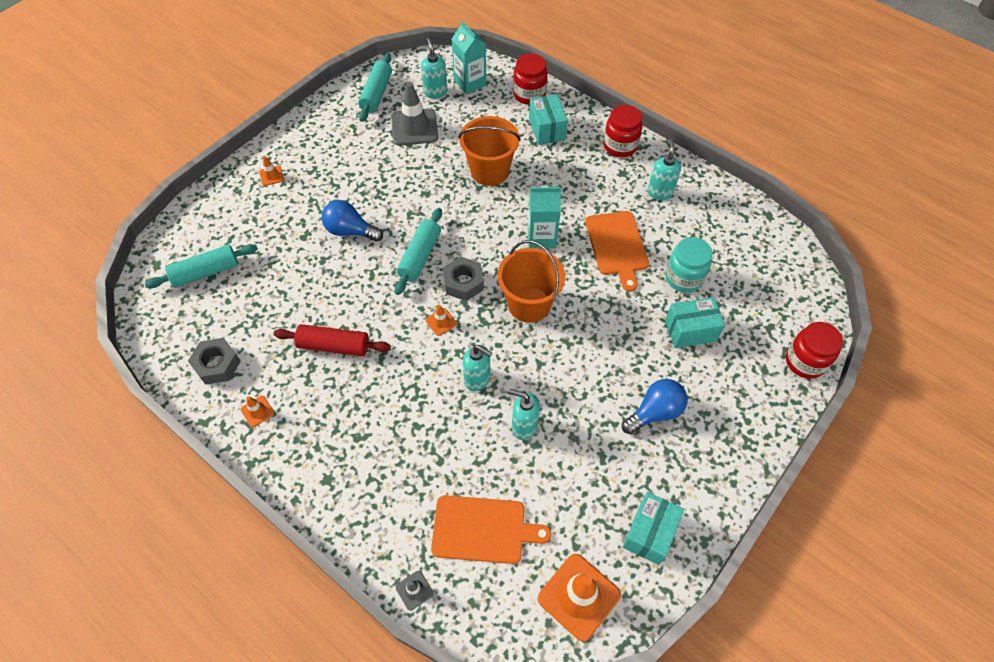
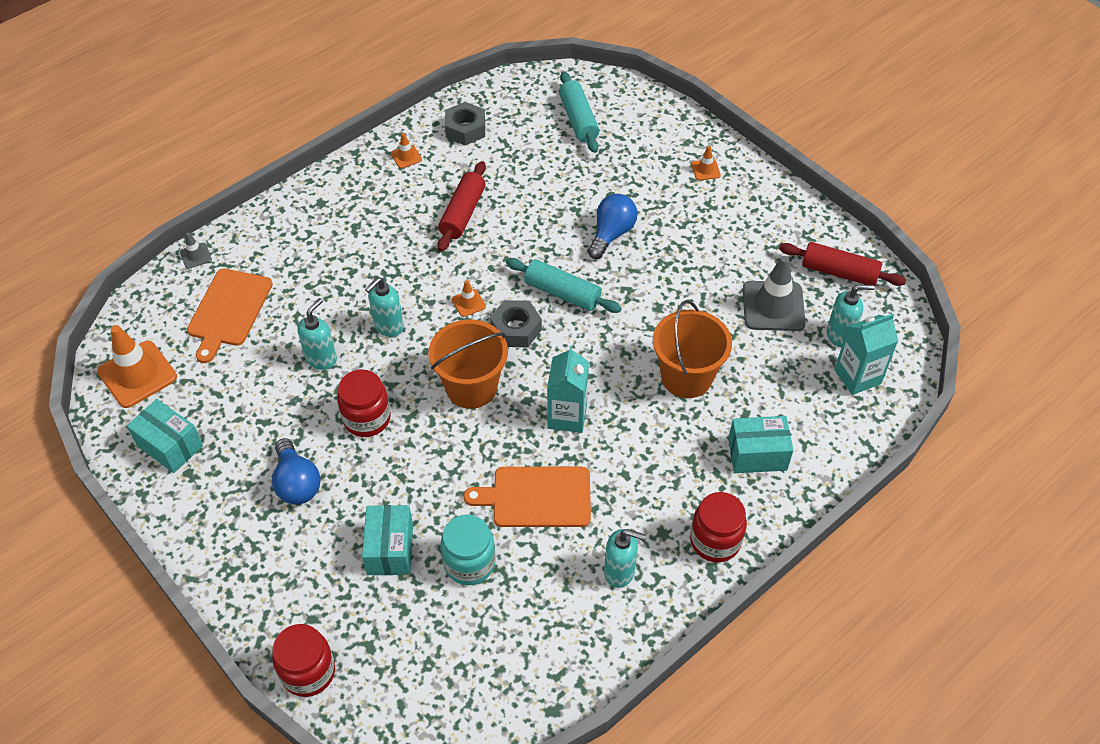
camera: 100 degrees right, 5 degrees down
(376, 94) = (839, 272): turquoise rolling pin -> red rolling pin
(529, 94) = (830, 445): red jar -> red jar (367, 419)

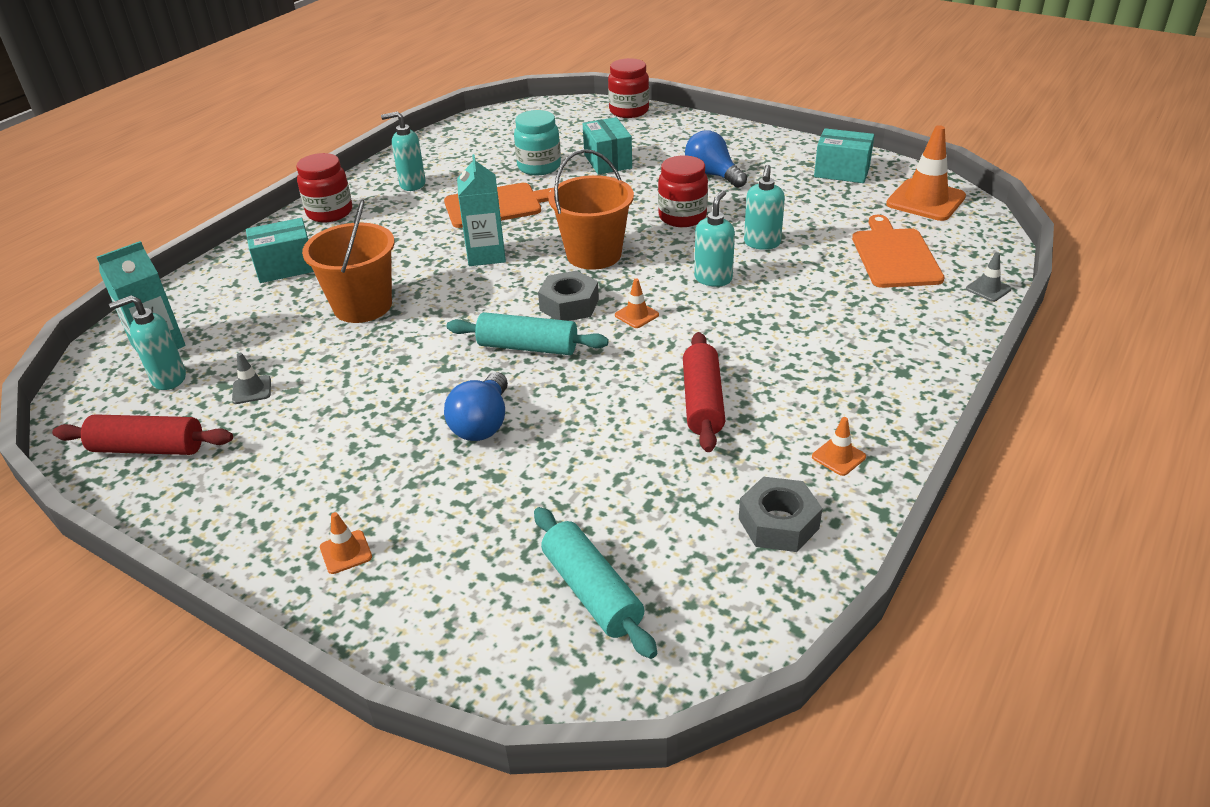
camera: 165 degrees right, 15 degrees down
(773, 306) = (252, 390): grey traffic cone -> grey traffic cone, size x0.47

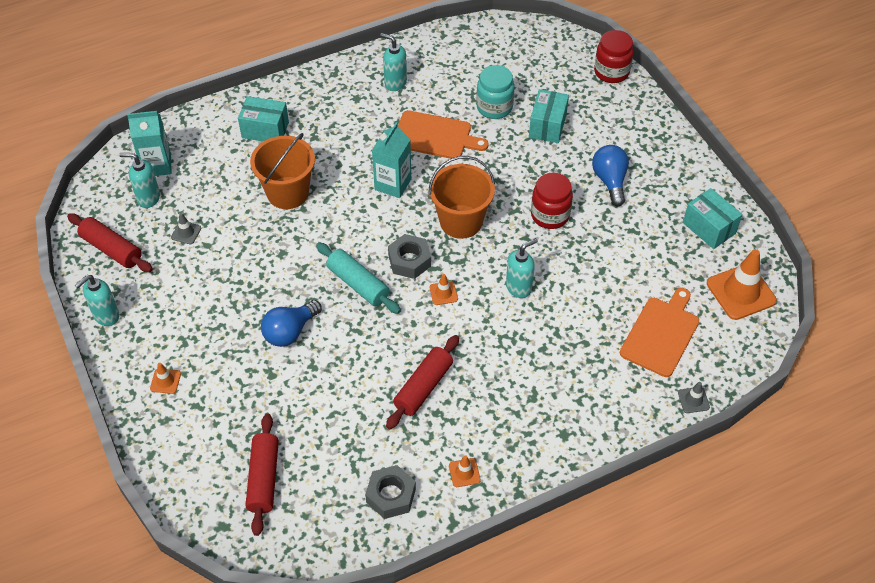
camera: 30 degrees right, 15 degrees up
(330, 212) = (324, 87): red jar -> none
(591, 592) = (263, 478): turquoise rolling pin -> red rolling pin
(762, 243) = (581, 271): turquoise soap dispenser -> turquoise soap dispenser (106, 316)

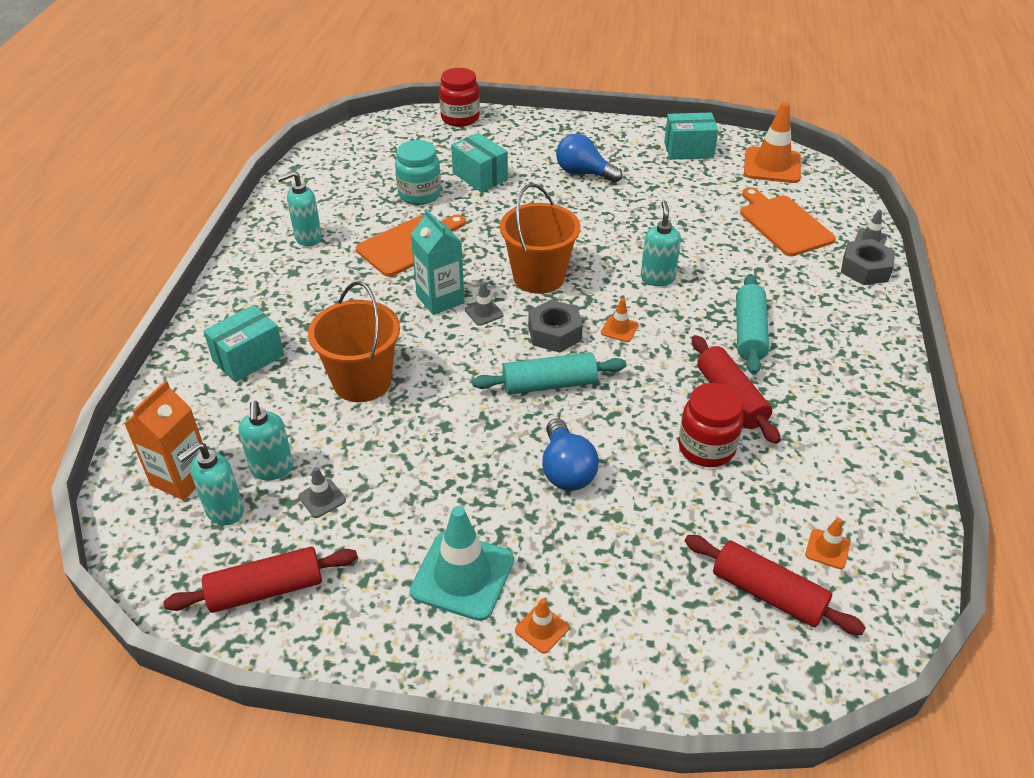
camera: 55 degrees left, 10 degrees down
(106, 316) = (374, 648): turquoise soap dispenser -> turquoise soap dispenser (272, 469)
(157, 165) = (181, 478): turquoise carton -> orange carton
(177, 326) = (462, 576): none -> turquoise traffic cone
(391, 495) = (861, 488): grey nut -> grey nut (865, 269)
(399, 213) = (484, 312): none -> grey traffic cone
(464, 473) = (864, 417): orange traffic cone -> orange traffic cone (827, 549)
(502, 369) = (749, 333): none -> turquoise rolling pin
(550, 215) = (588, 222): red jar -> red jar (706, 448)

